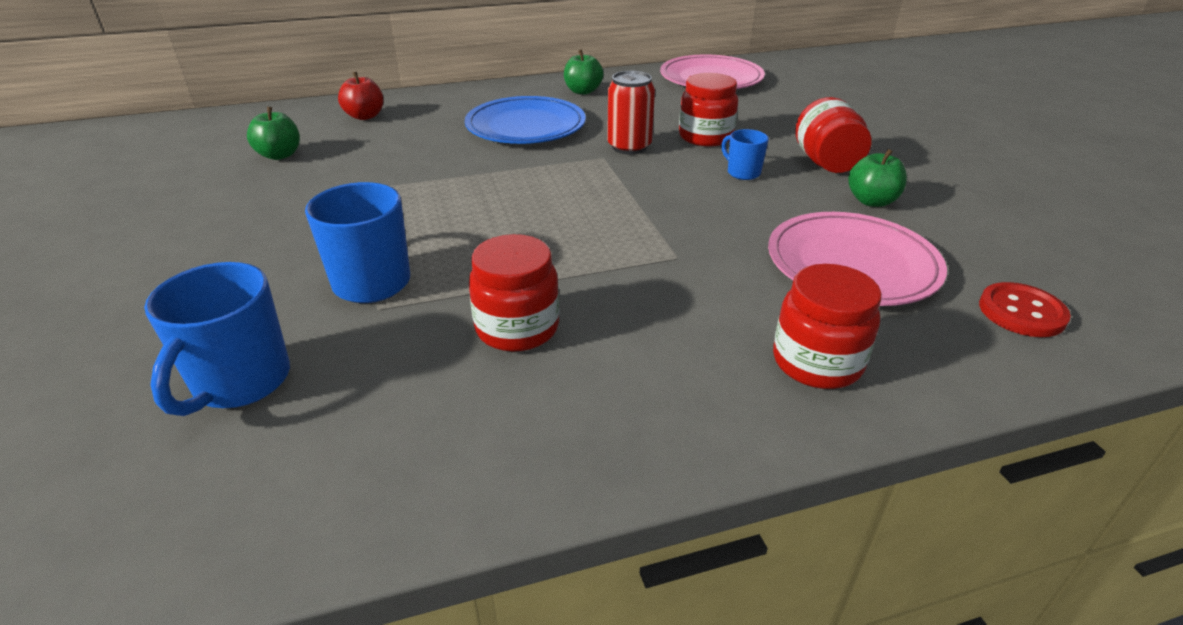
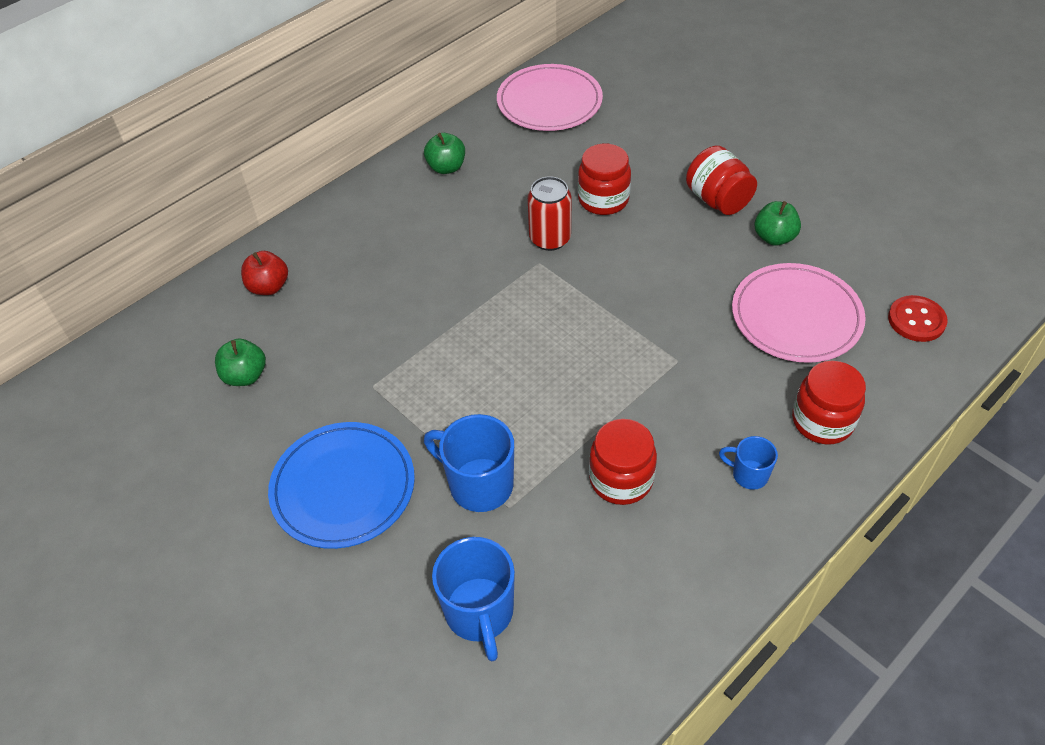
camera: 25 degrees left, 15 degrees up
(526, 126) = (437, 243): blue plate -> blue plate (343, 487)
(742, 173) = (662, 239): blue mug -> blue mug (748, 474)

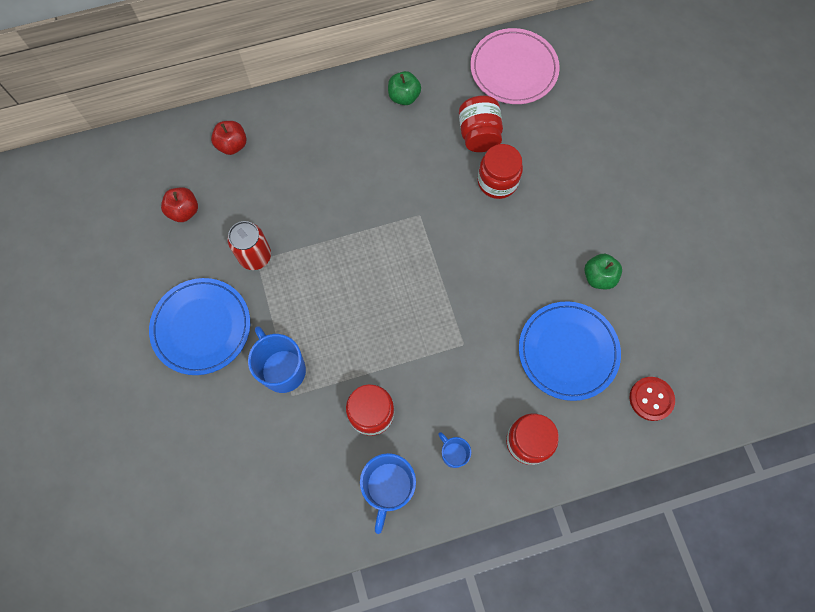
camera: 25 degrees right, 20 degrees up
(245, 376) = (184, 211): green apple -> red apple
(479, 613) = (235, 457): blue mug -> blue mug (388, 487)
(550, 239) = (439, 198): red can -> red can (255, 256)
(717, 200) = (580, 223): red jar -> red jar (479, 135)
(796, 317) = (568, 351): pink plate -> blue plate

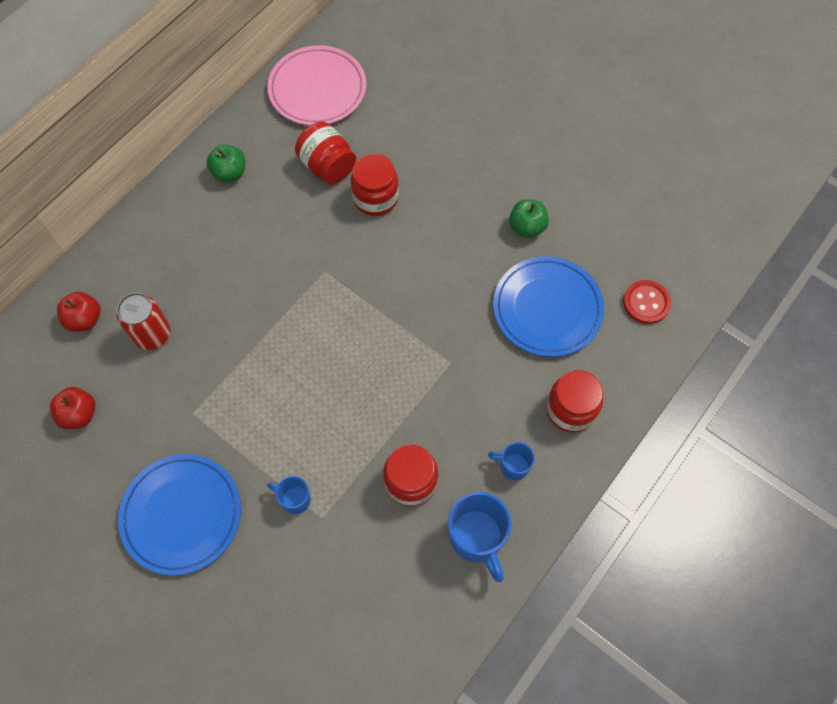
camera: 35 degrees left, 5 degrees down
(255, 256) = (187, 411): red can -> red can (152, 334)
(283, 369) = (295, 499): blue mug -> blue mug, size x0.55

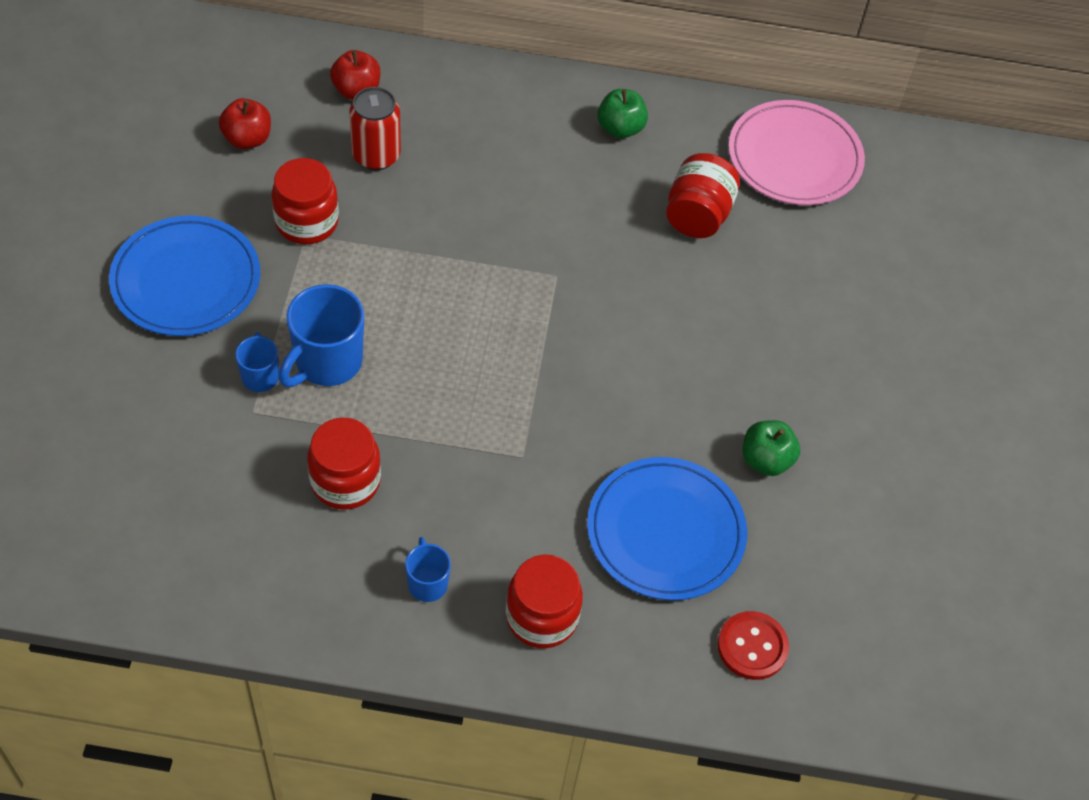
camera: 55 degrees right, 10 degrees down
(375, 198) = (690, 282): red jar -> red jar (307, 222)
(476, 538) = (313, 582): blue mug -> blue mug (327, 362)

